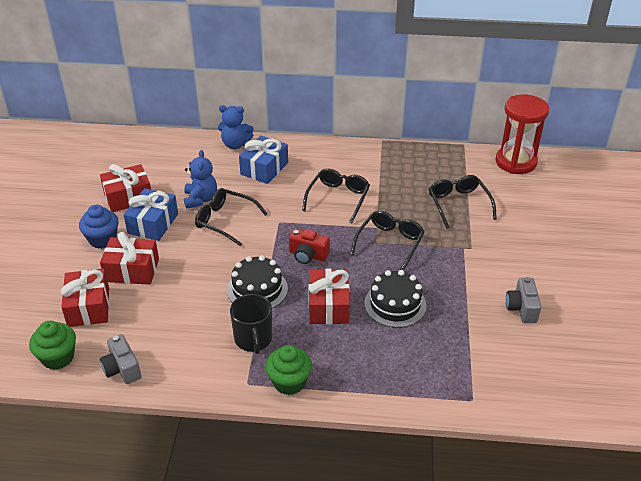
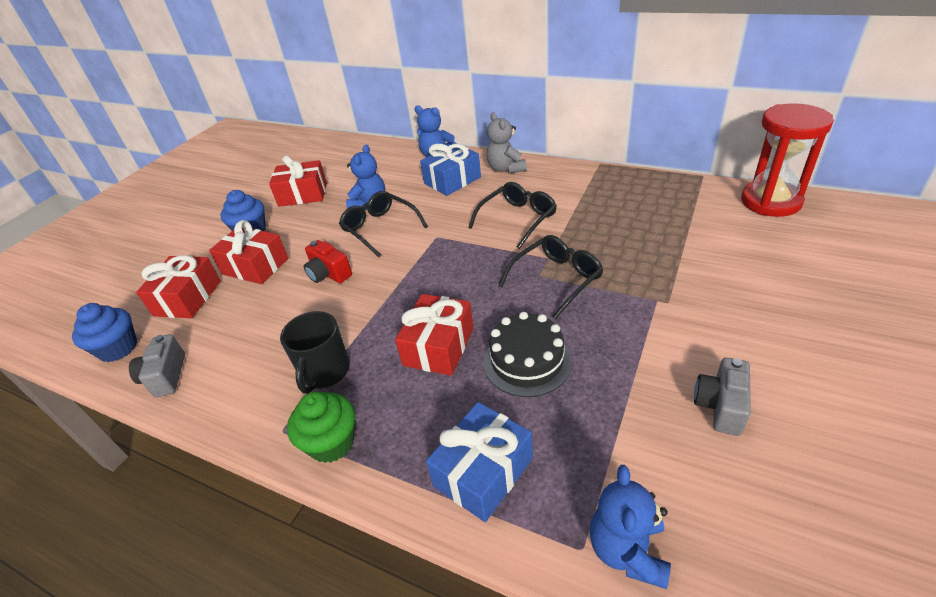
camera: 25 degrees right, 0 degrees up
(58, 357) = (118, 348): green cupcake -> blue cupcake
(153, 224) = (308, 222): blue gift -> blue gift (483, 472)
(257, 289) = (367, 309): black cake -> none
(306, 152) = (506, 169): none -> grey teddy bear
(308, 255) = (448, 279): red camera -> red camera (329, 274)
(458, 204) = (670, 244): black glasses -> none
(496, 394) = (627, 550): none -> blue teddy bear

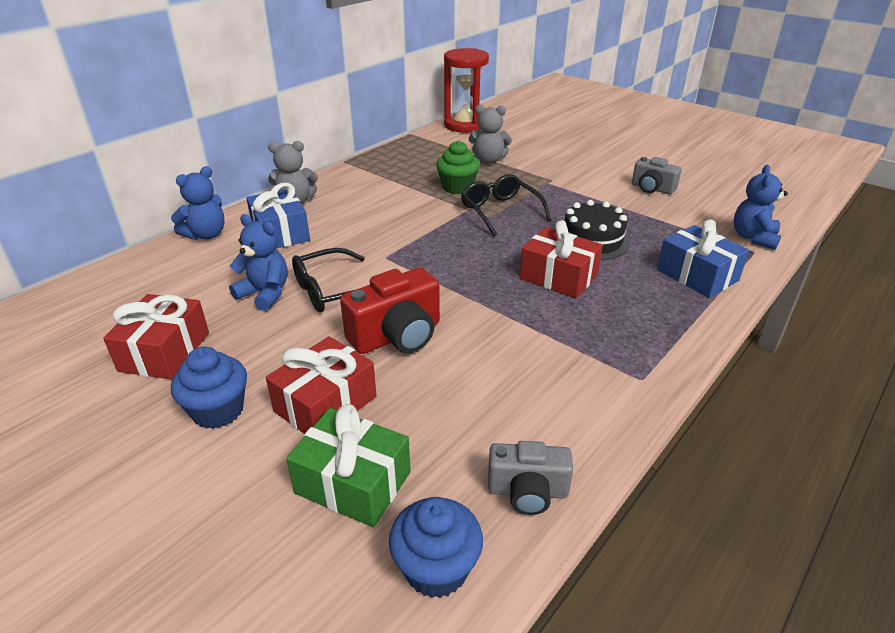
camera: 80 degrees left, 5 degrees down
(188, 298) = (353, 482): red gift -> green gift
(325, 372) = (568, 346): black mug -> none
(329, 274) = (397, 336): red camera -> red camera, size x1.55
(331, 443) = (661, 346): green cupcake -> green cupcake (457, 187)
(517, 219) = (396, 211): black glasses -> none
(627, 550) = (753, 238): blue teddy bear -> blue teddy bear turned 90 degrees clockwise
(681, 242) = (488, 160): none -> grey teddy bear

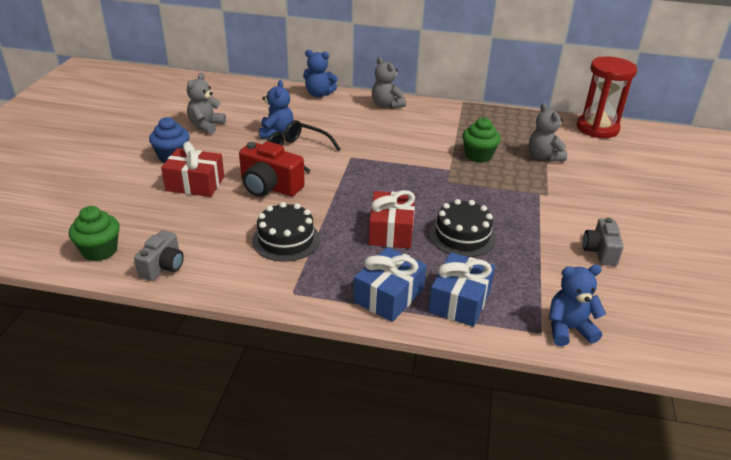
camera: 60 degrees right, 0 degrees up
(164, 352) = (206, 126): red gift -> grey teddy bear
(280, 233) = (343, 114): blue gift -> blue gift (389, 296)
(353, 482) = (143, 210): green gift -> none
(436, 568) = (100, 251): blue cupcake -> green cupcake
(500, 211) = (462, 183): black glasses -> none
(527, 491) = (163, 267): grey camera -> grey camera turned 135 degrees counterclockwise
(529, 355) = (286, 240): none -> black cake

